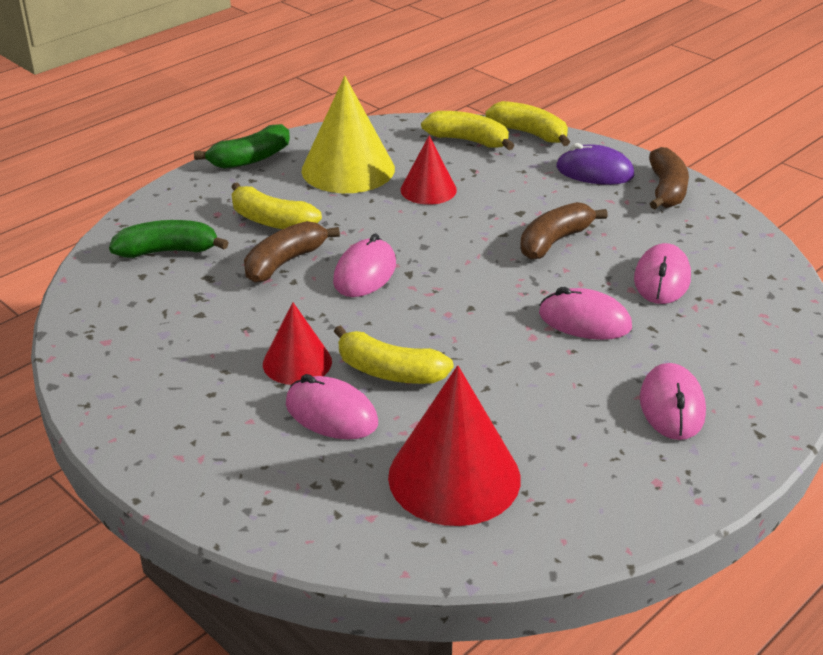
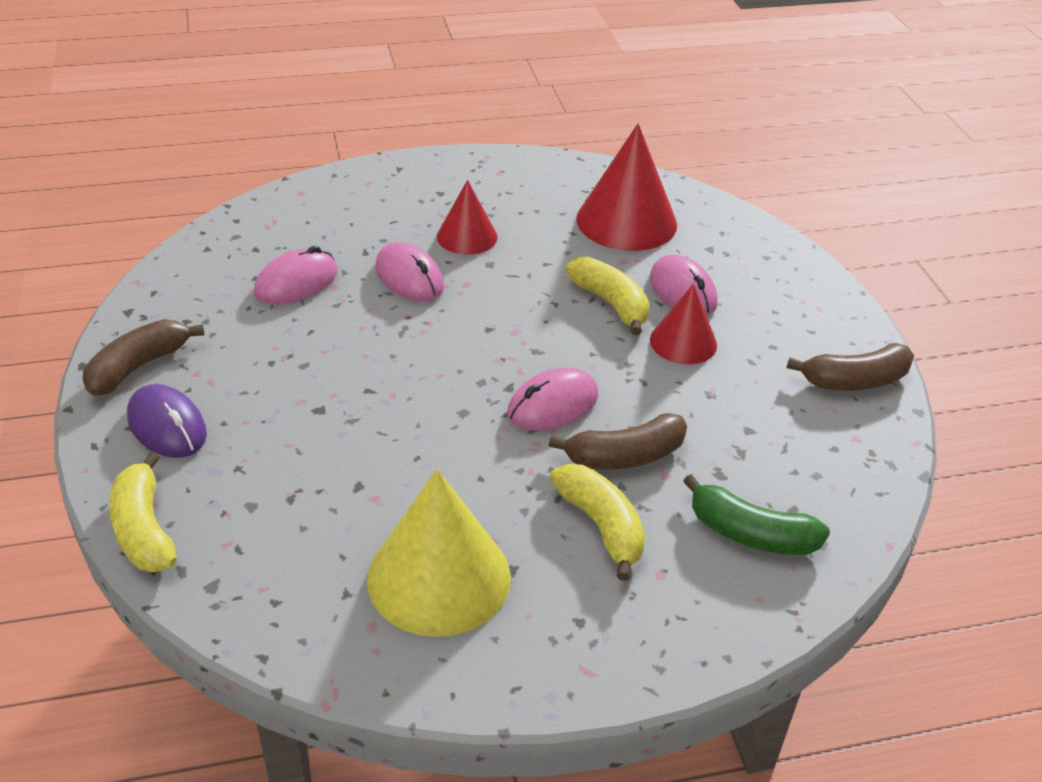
camera: 150 degrees left, 5 degrees up
(250, 159) = (554, 671): green banana -> none
(428, 189) = (378, 489): red cone -> red cone (467, 236)
(468, 141) = (233, 555): yellow banana -> none
(554, 241) = (332, 359): brown banana -> brown banana (854, 381)
(671, 406) = (431, 201): pink mouse -> none

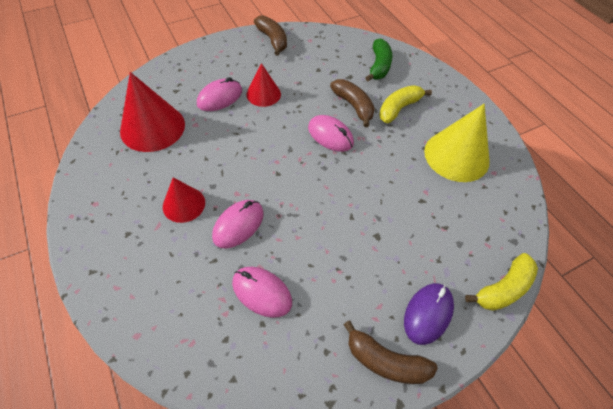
camera: 105 degrees left, 15 degrees up
(611, 303) = (239, 124): yellow banana -> none

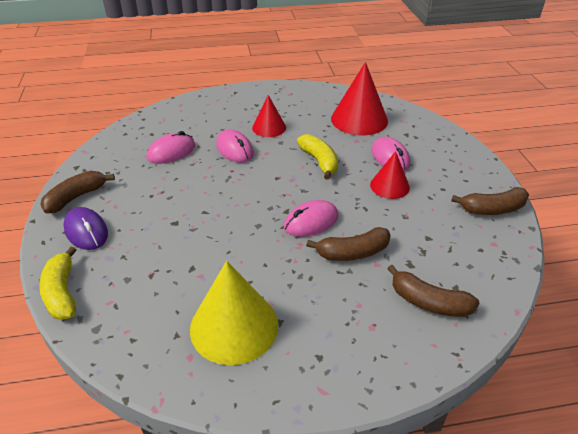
camera: 110 degrees right, 15 degrees down
(379, 66) = (428, 302): green banana -> brown banana
(399, 108) = (336, 296): yellow banana -> yellow banana (319, 161)

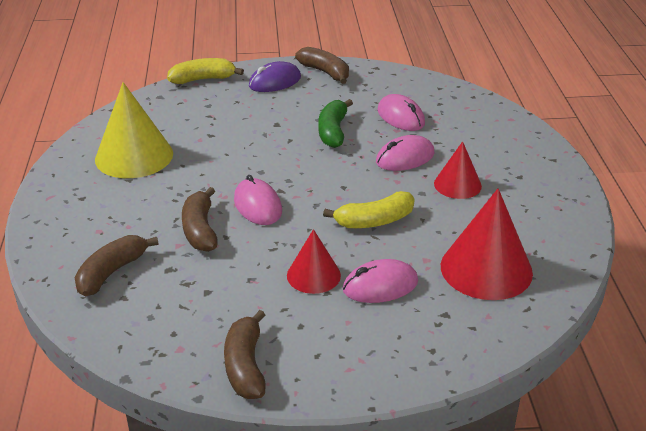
camera: 95 degrees right, 5 degrees down
(192, 187) = (333, 131): none -> green banana

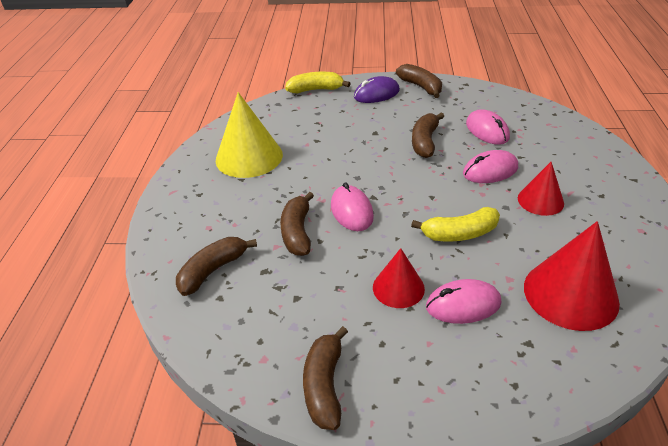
camera: 10 degrees right, 5 degrees up
(333, 131) = (425, 142): green banana -> brown banana

